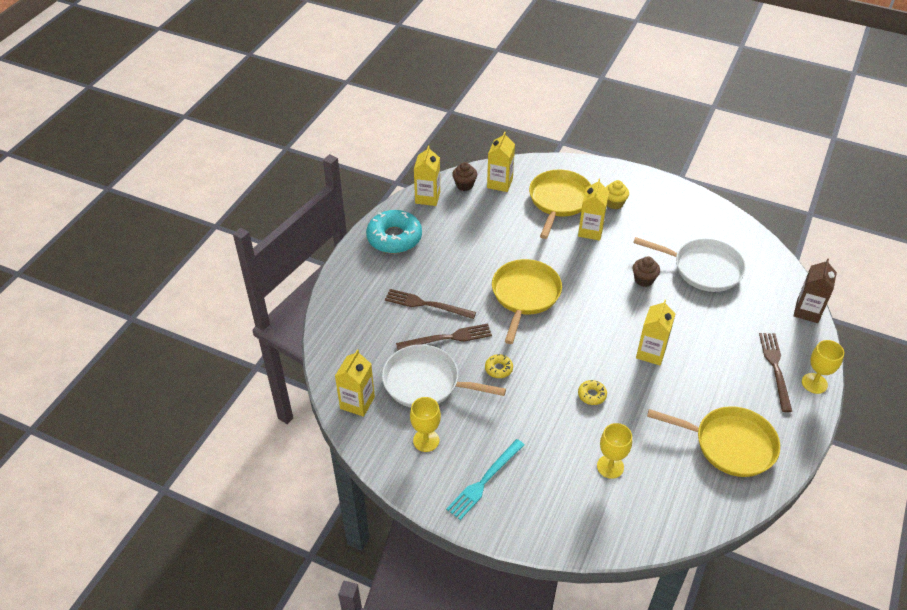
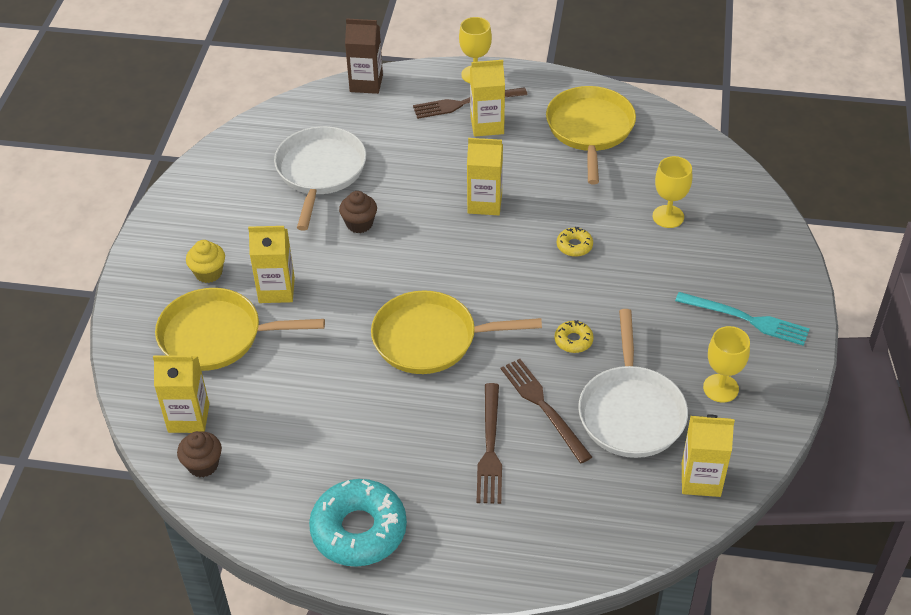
camera: 105 degrees left, 0 degrees up
(427, 197) = (246, 509): yellow carton -> yellow carton (487, 125)

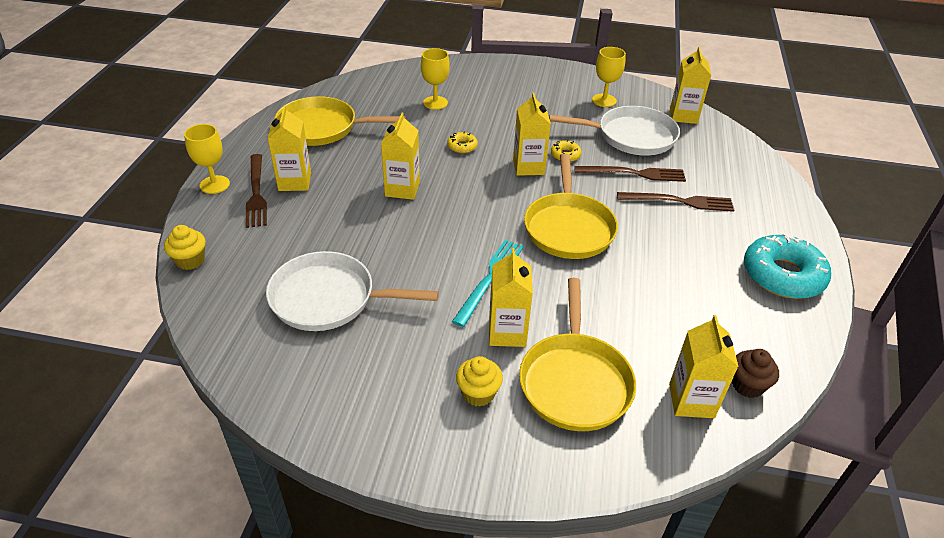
camera: 90 degrees left, 5 degrees down
(359, 224) = (416, 269): brown cupcake -> none
(366, 83) = (190, 260): brown carton -> yellow cupcake
(542, 305) = (528, 167): none -> yellow carton
(543, 407) = (634, 173): brown fork -> brown fork turned 150 degrees counterclockwise
(746, 319) = (541, 84): turquoise fork -> turquoise fork (490, 278)

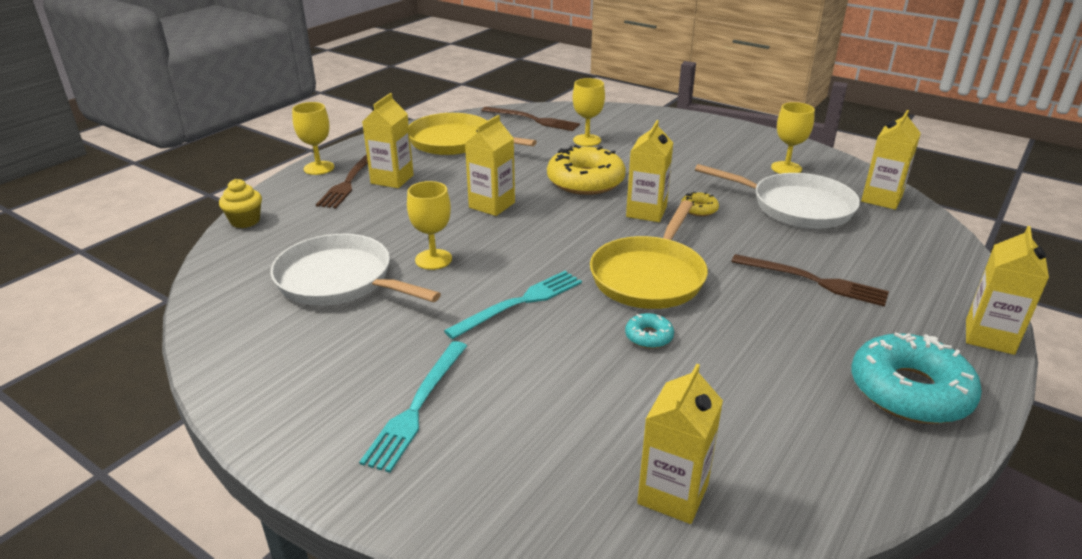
camera: 25 degrees right, 10 degrees down
(393, 256) = (433, 259): none -> yellow goblet
(462, 146) = (585, 181): yellow donut -> yellow donut, size x2.22
(478, 393) = (417, 407): yellow cupcake -> turquoise fork
(507, 332) = (497, 358): yellow carton -> yellow carton (989, 337)
(575, 381) = (537, 428): yellow pan -> none
(600, 281) = (649, 336): none -> turquoise donut
(634, 173) = (772, 242): brown fork -> brown fork (533, 119)
(747, 385) = (767, 501): brown cupcake -> none

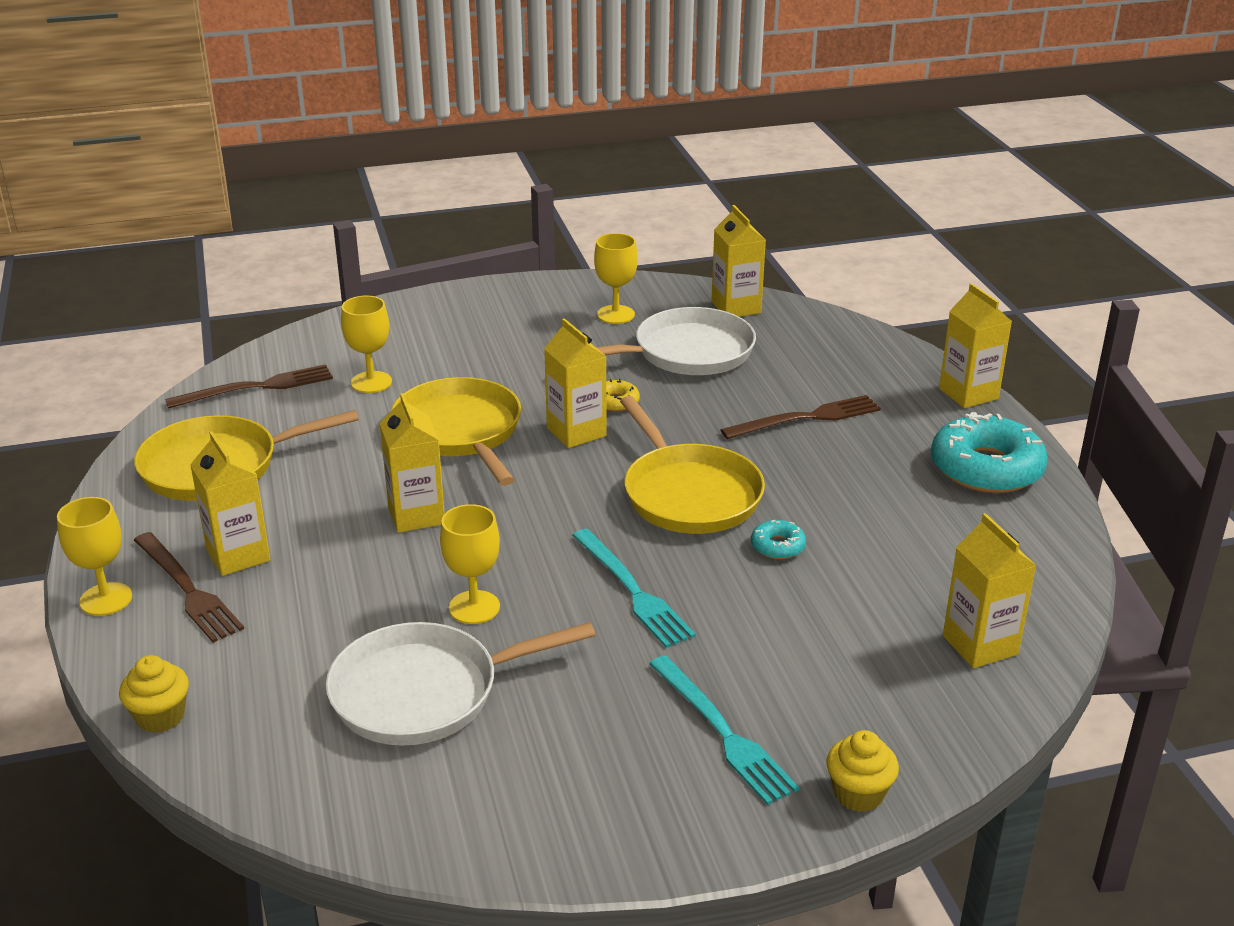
camera: 50 degrees left, 0 degrees up
(414, 507) = (858, 794): none -> yellow cupcake
(520, 303) = (632, 591): turquoise fork -> turquoise fork turned 150 degrees clockwise
(585, 181) = (460, 432): yellow donut -> yellow pan

